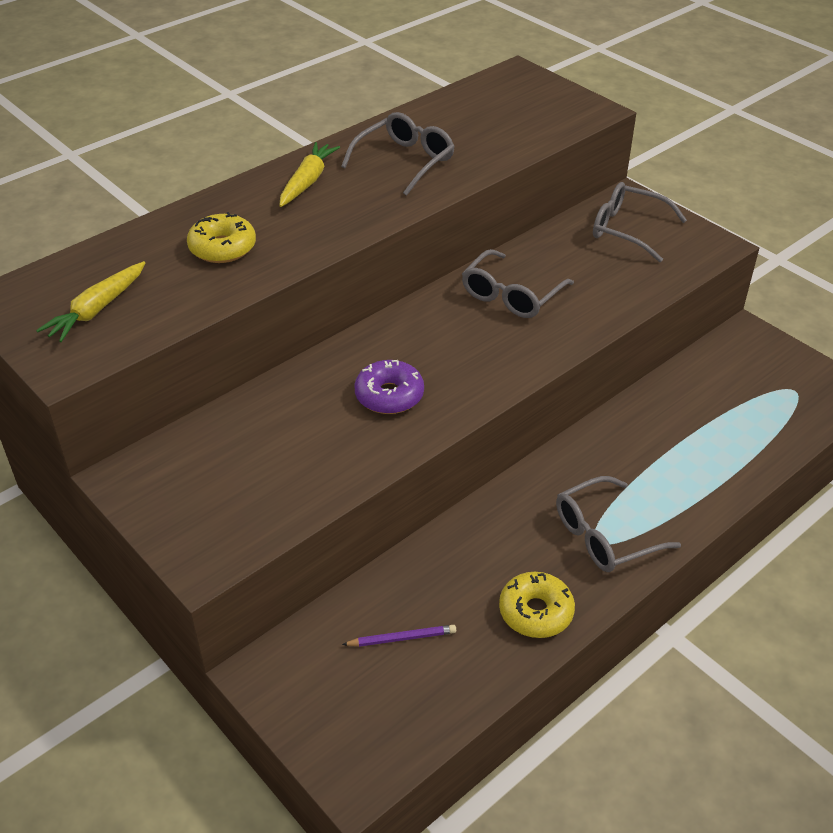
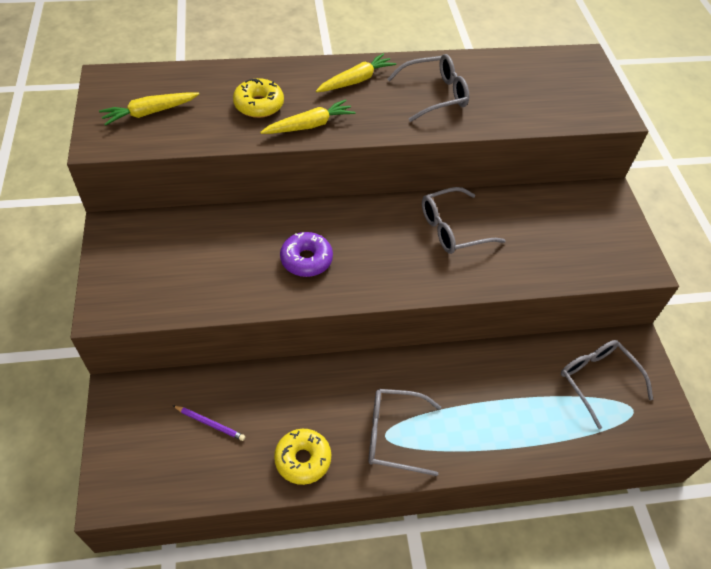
camera: 30 degrees right, 10 degrees up
(302, 243) = (309, 125): none -> yellow carrot
(627, 229) = (585, 220): grey glasses -> grey glasses (597, 380)

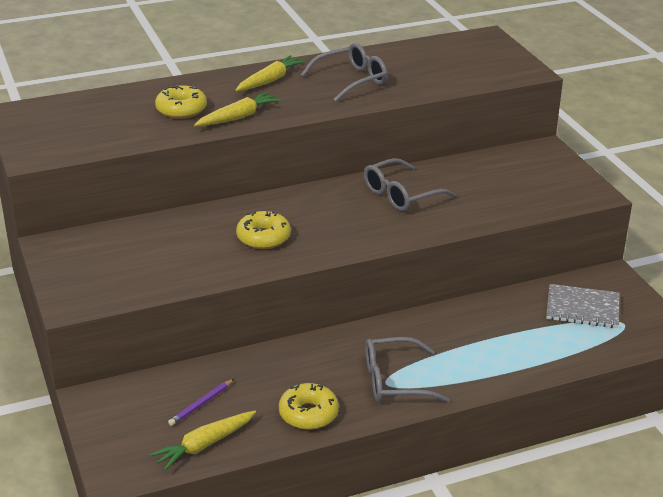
camera: 10 degrees left, 20 degrees down
(150, 112) = (73, 129): yellow carrot -> yellow carrot (204, 445)
(210, 423) = (201, 404): purple pencil -> purple pencil turned 120 degrees clockwise
(306, 260) = (263, 238): purple donut -> yellow donut
(597, 380) = (582, 308): grey glasses -> grey notebook

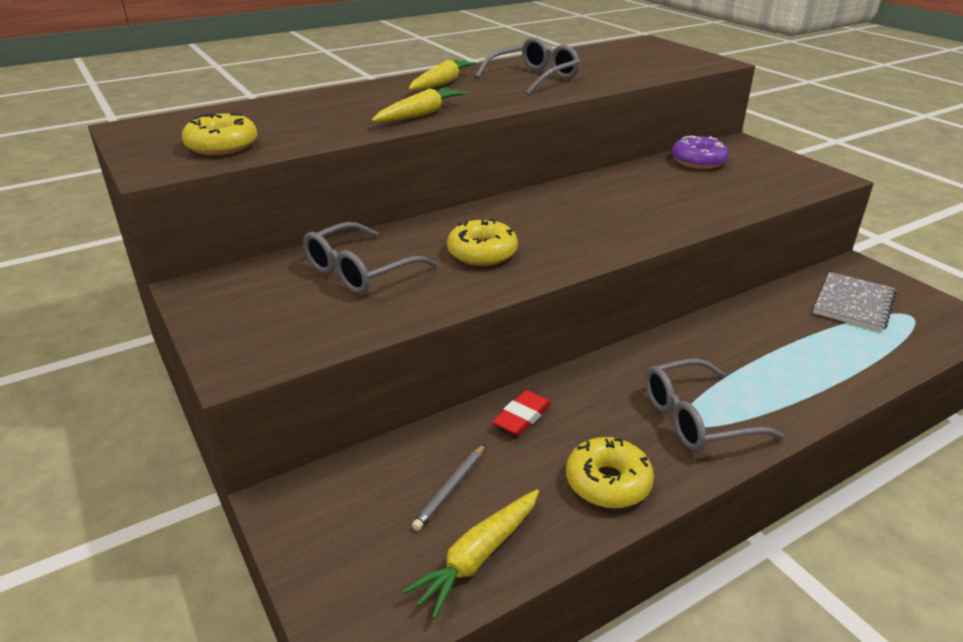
camera: 10 degrees left, 0 degrees up
(181, 110) = (347, 112): yellow donut -> yellow donut (222, 146)
(201, 404) = (450, 489): purple pencil -> grey pencil
(268, 364) = (522, 417): none -> red eraser
(401, 195) = (621, 195): grey glasses -> grey glasses (360, 271)
(490, 166) = (698, 161): none -> purple donut
(582, 308) = (853, 304): grey notebook -> grey notebook turned 60 degrees counterclockwise

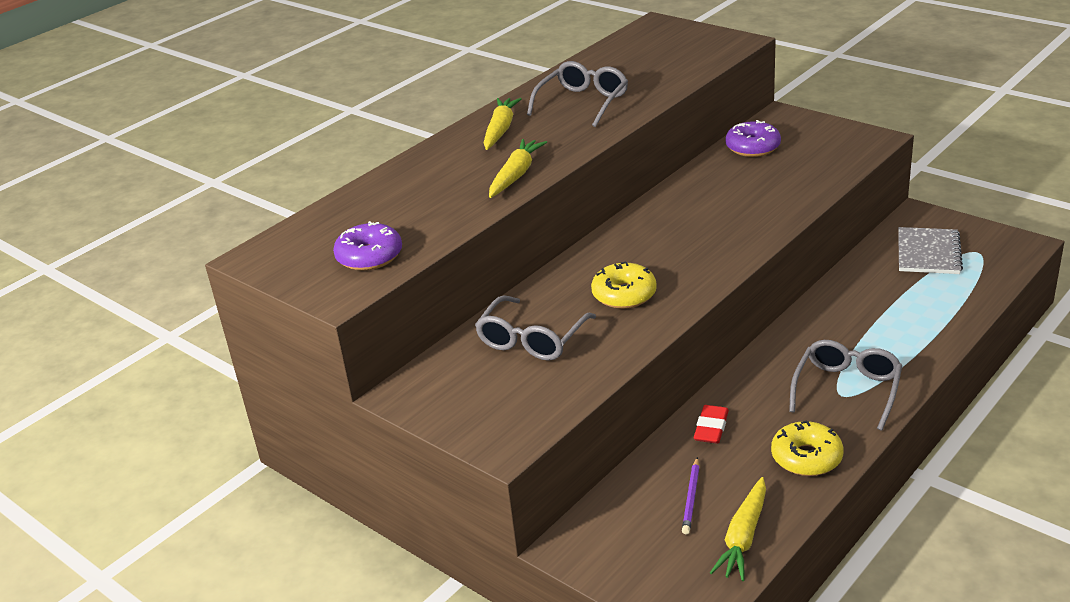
camera: 15 degrees left, 0 degrees up
(222, 146) = (369, 256): yellow donut -> purple donut
(450, 489) = (691, 498): grey pencil -> purple pencil
(696, 418) = (847, 389): grey glasses -> grey glasses turned 150 degrees clockwise

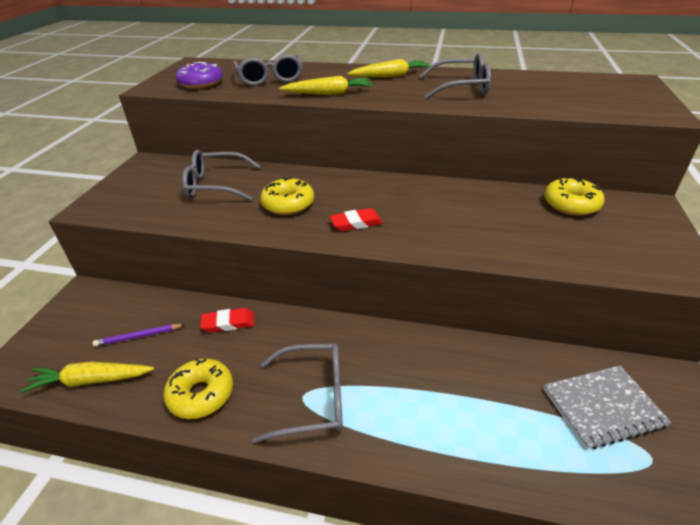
camera: 60 degrees right, 5 degrees up
(412, 205) = (270, 78): none -> grey glasses
(696, 261) = (356, 223): none -> red eraser
(752, 147) = (571, 204): purple donut -> yellow donut

